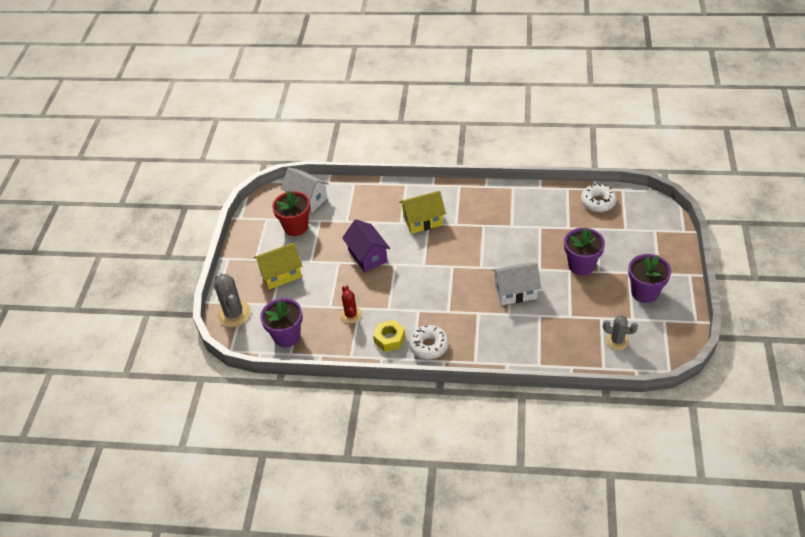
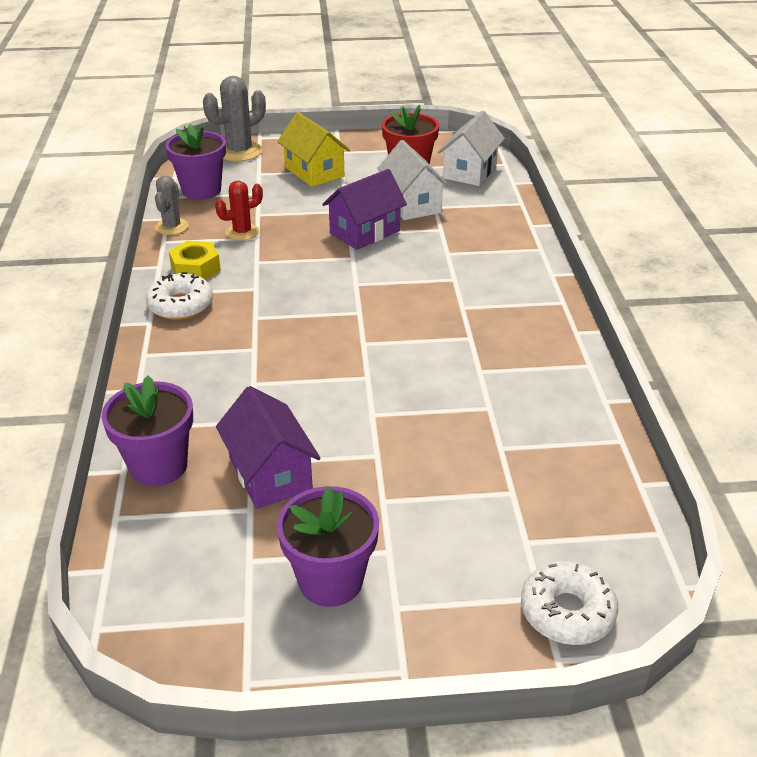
camera: 75 degrees right, 10 degrees down
(423, 221) = (459, 273): yellow house -> none
(515, 291) = (309, 387): white house -> white house (412, 204)
(578, 309) = (270, 474): none -> purple house
(581, 265) = (394, 472): purple flower pot -> purple flower pot (158, 466)
(598, 202) = (598, 490): white donut -> white donut (567, 612)
(617, 341) = (186, 536): grey cactus -> grey cactus (172, 227)

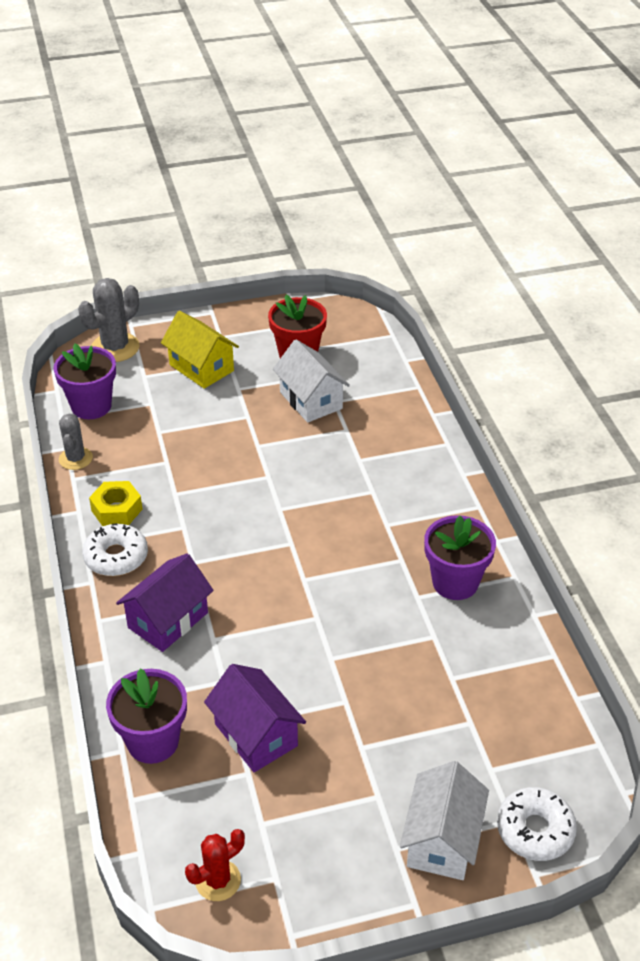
camera: 10 degrees left, 5 degrees up
(242, 232) = (150, 457): red cactus -> red cactus (218, 880)
(330, 580) = (336, 832): purple flower pot -> purple flower pot (455, 582)
(364, 232) = (272, 442): purple house -> purple house (168, 620)
(469, 171) = (359, 349): white house -> white house (442, 840)

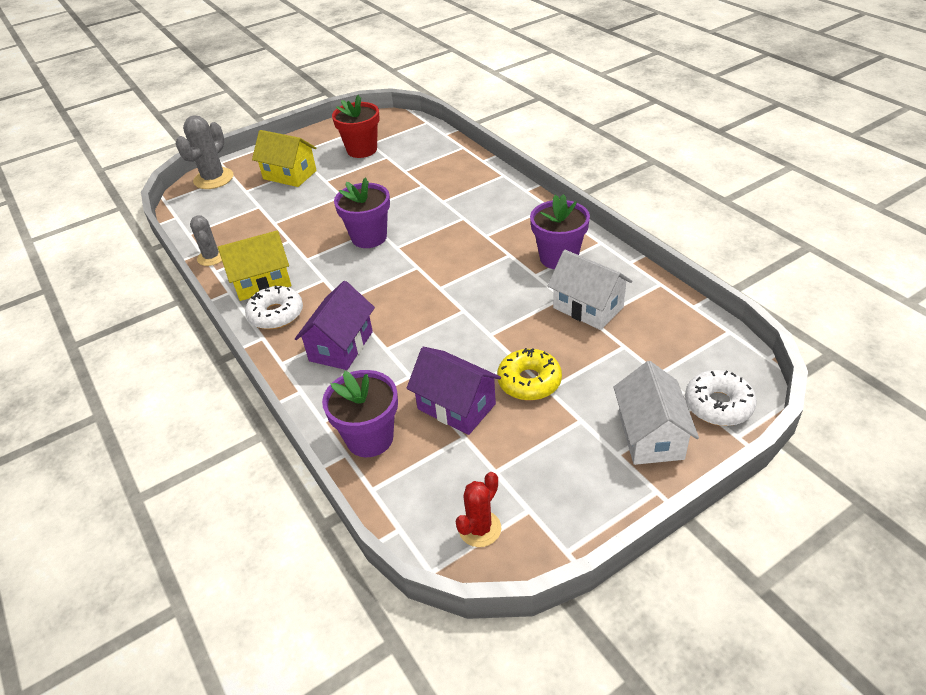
camera: 15 degrees left, 0 degrees up
(91, 406) = (210, 220): purple flower pot -> purple flower pot (369, 237)
(117, 510) = (262, 282): yellow nut -> yellow house
(311, 400) = (386, 174): white house -> white house (588, 307)
(346, 731) = (529, 381): none -> yellow donut

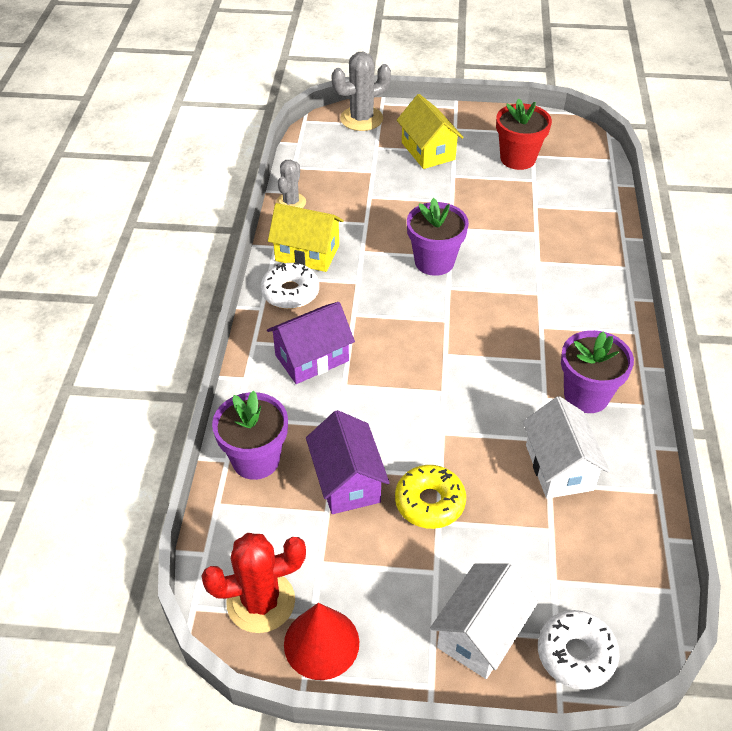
camera: 35 degrees right, 5 degrees up
(479, 528) = (261, 601): red cactus -> red cactus, size x1.58
(554, 521) = (321, 643): none -> red cone

